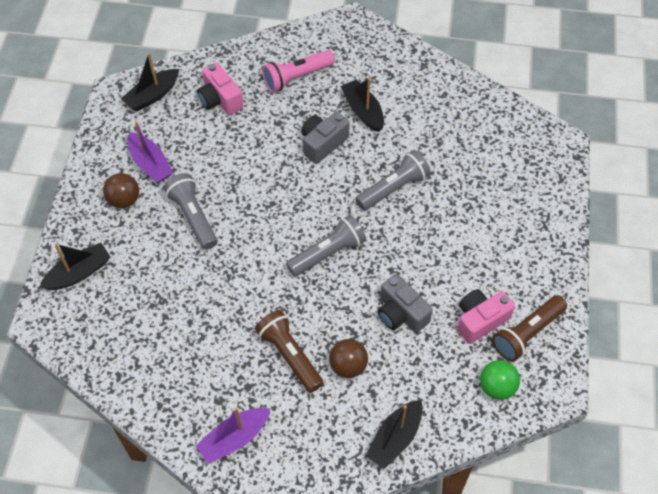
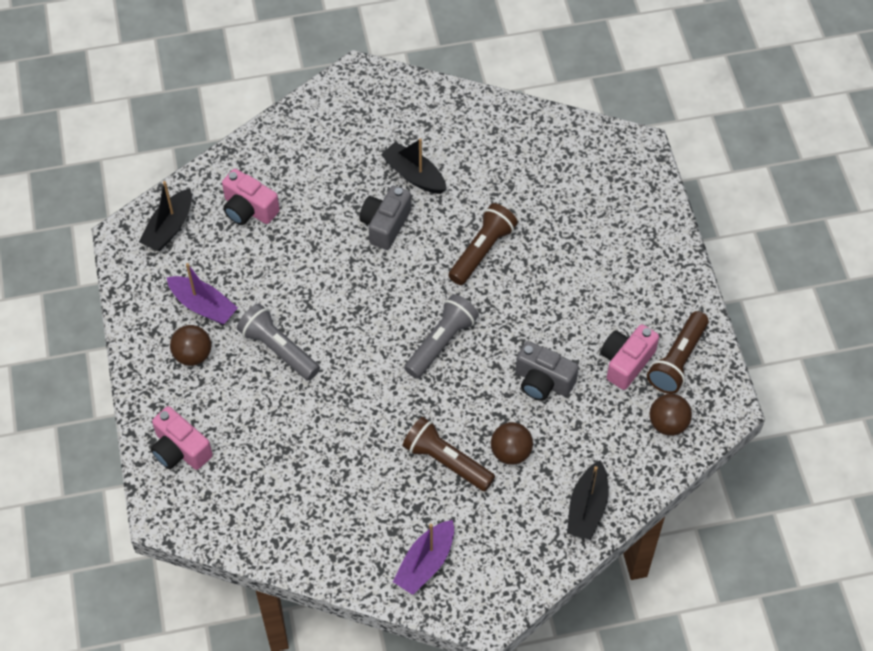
camera: 20 degrees left, 0 degrees up
(79, 273) = (180, 450): black boat -> pink camera
(297, 77) = (324, 158): pink flashlight -> none
(393, 188) = (482, 251): grey flashlight -> brown flashlight
(497, 387) = (668, 424): green ball -> brown ball

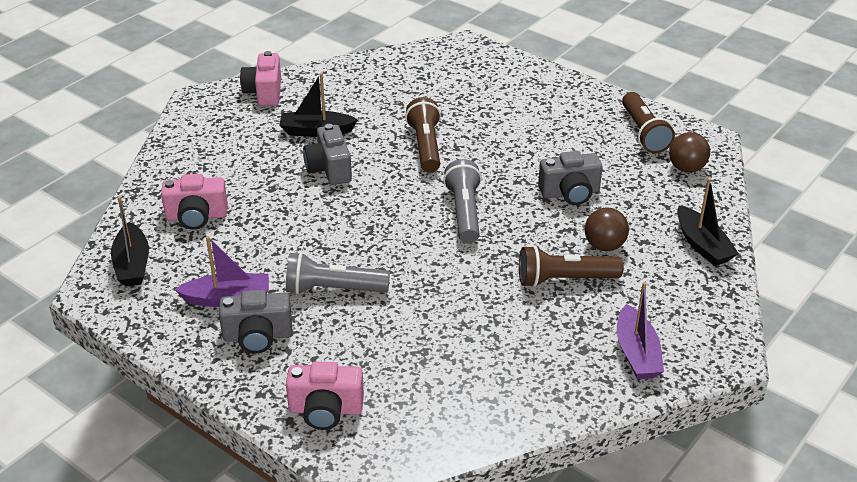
camera: 40 degrees left, 20 degrees down
(193, 355) = (257, 336): brown ball -> grey camera
(626, 362) = (612, 152): pink camera -> pink camera (264, 92)

